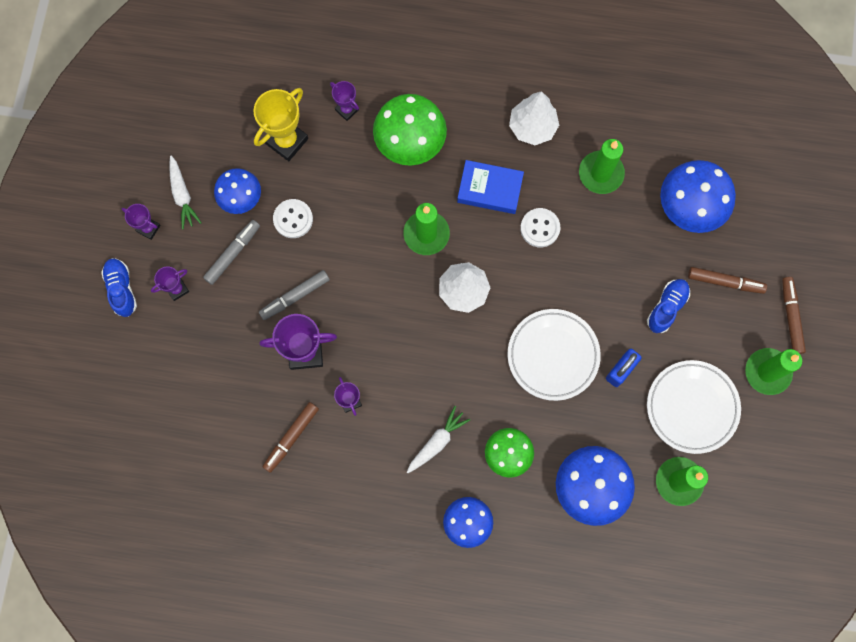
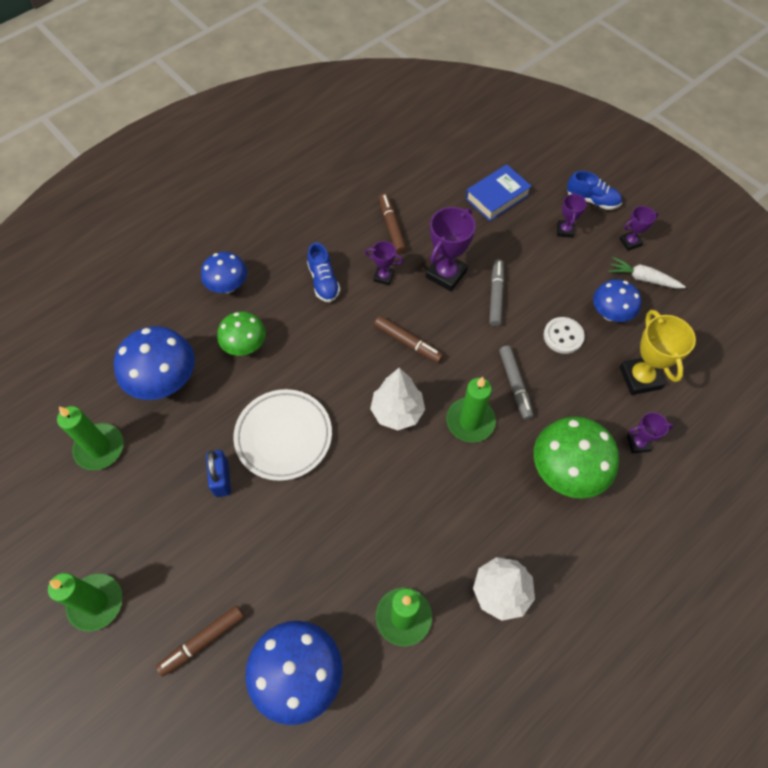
camera: 130 degrees right, 15 degrees down
(233, 253) = (565, 280): grey marker -> grey marker (515, 385)
(437, 442) = (300, 308): white carrot -> none
(490, 189) = (469, 503): blue book -> blue book (497, 197)
(540, 228) = (398, 516): white button -> none
(666, 307) = (232, 564): blue shoe -> blue shoe (323, 282)
(692, 407) = (137, 509): white plate -> none
(791, 317) = (114, 675): brown marker -> brown marker (408, 342)

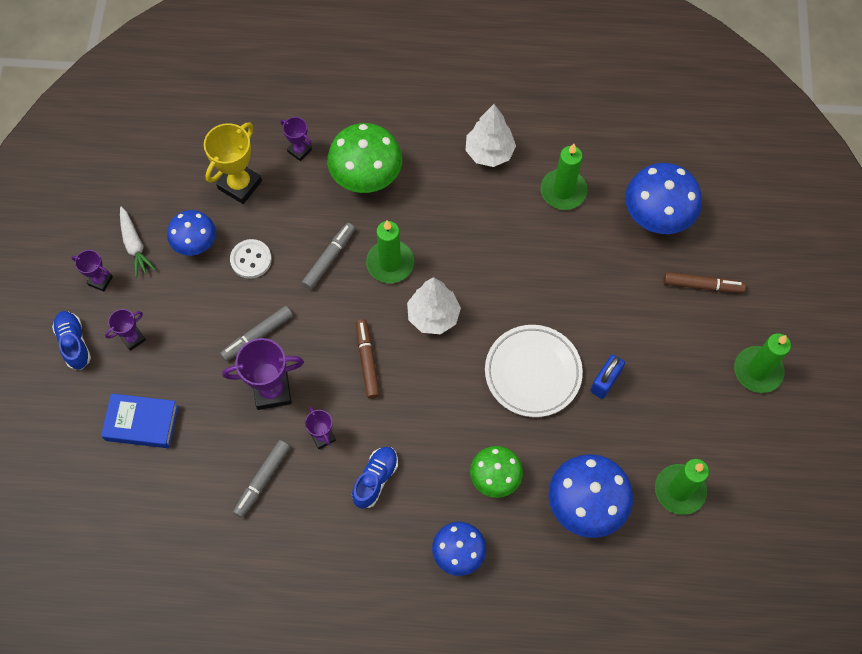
camera: 135 degrees left, 5 degrees up
(392, 227) = (262, 480): brown marker -> grey marker

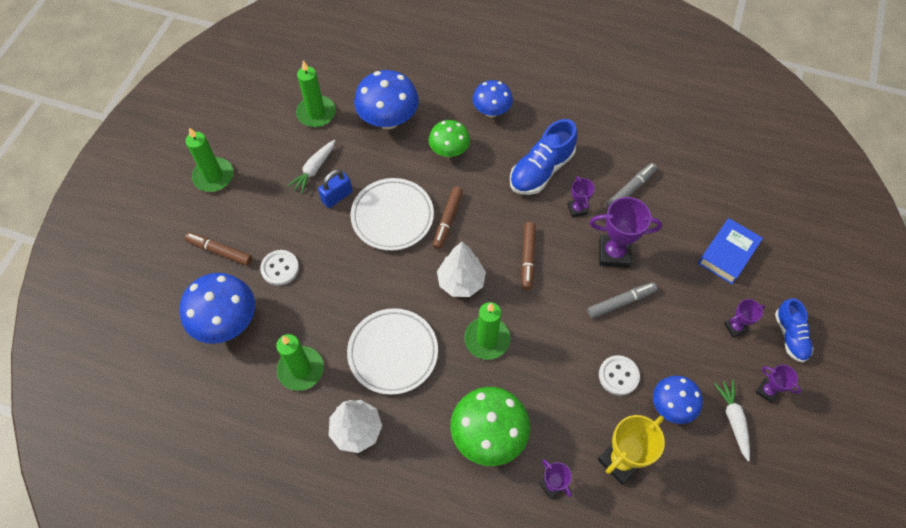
camera: 165 degrees left, 5 degrees down
(142, 423) = (728, 254): blue book -> blue book turned 75 degrees counterclockwise
(329, 258) = (543, 358): grey marker -> none
(375, 479) = (541, 170): blue shoe -> blue shoe, size x1.58
(469, 384) = (447, 220): none -> brown marker
(480, 227) = (393, 353): none -> white plate
(630, 283) = (280, 268): none -> white button
(646, 409) = (314, 169): none -> white carrot

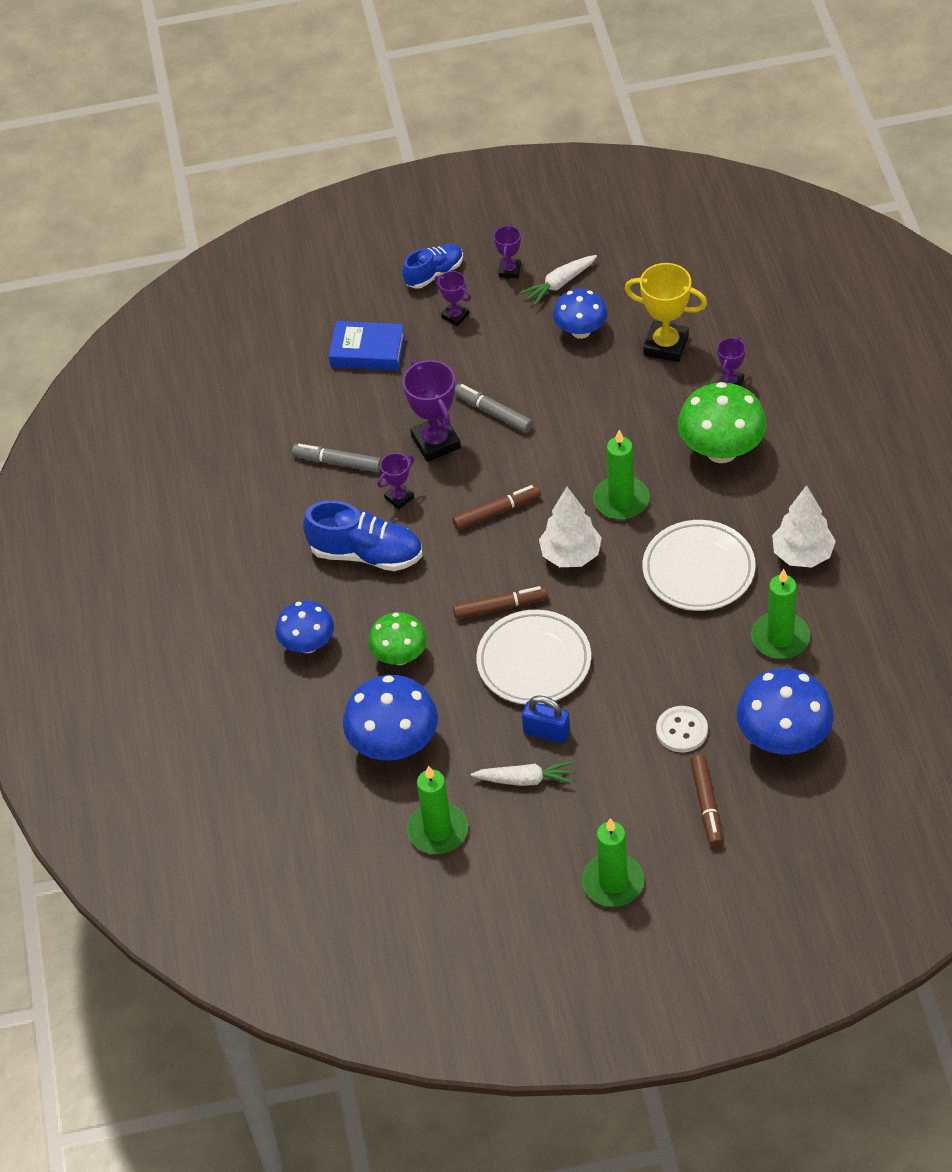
camera: 115 degrees left, 10 degrees down
(618, 376) = (579, 381): white button -> none

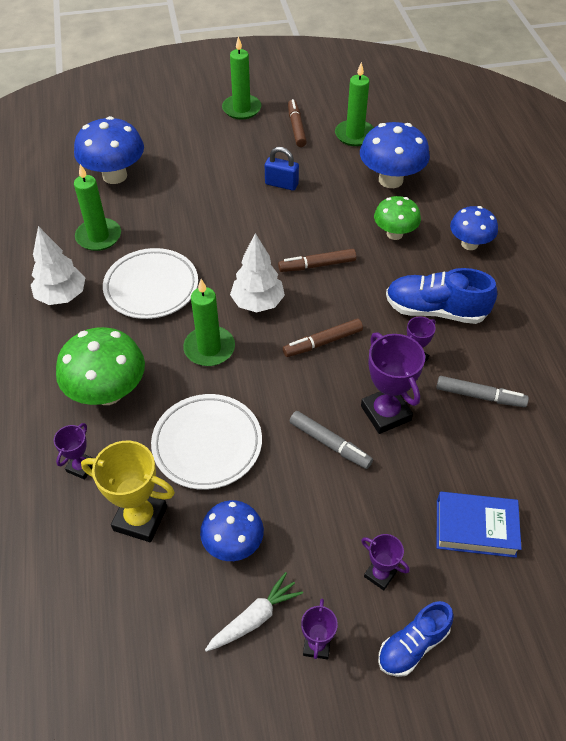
camera: 175 degrees right, 0 degrees up
(525, 779) = (297, 159): white carrot -> none
(534, 662) = (290, 227): white plate -> white plate (207, 444)
(682, 730) = (185, 182): white button -> none
(706, 804) = (175, 143): brown marker -> brown marker (296, 127)

